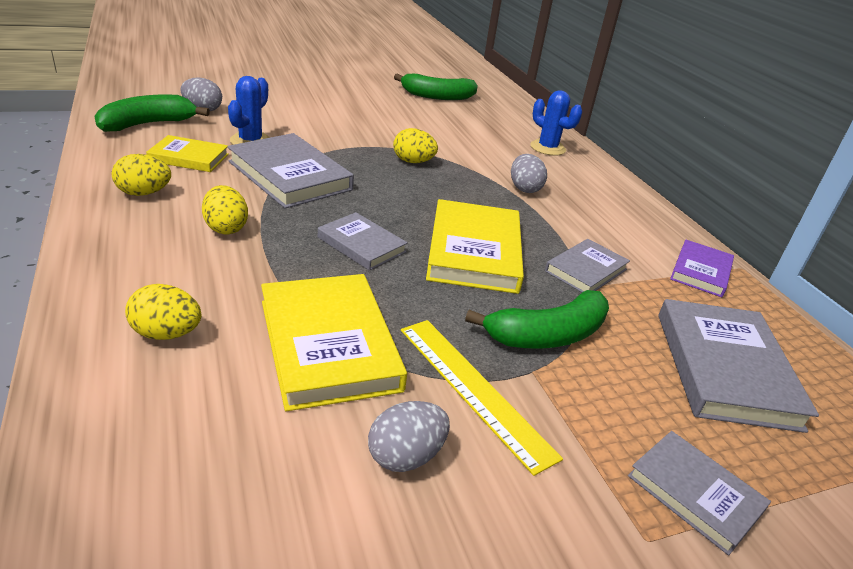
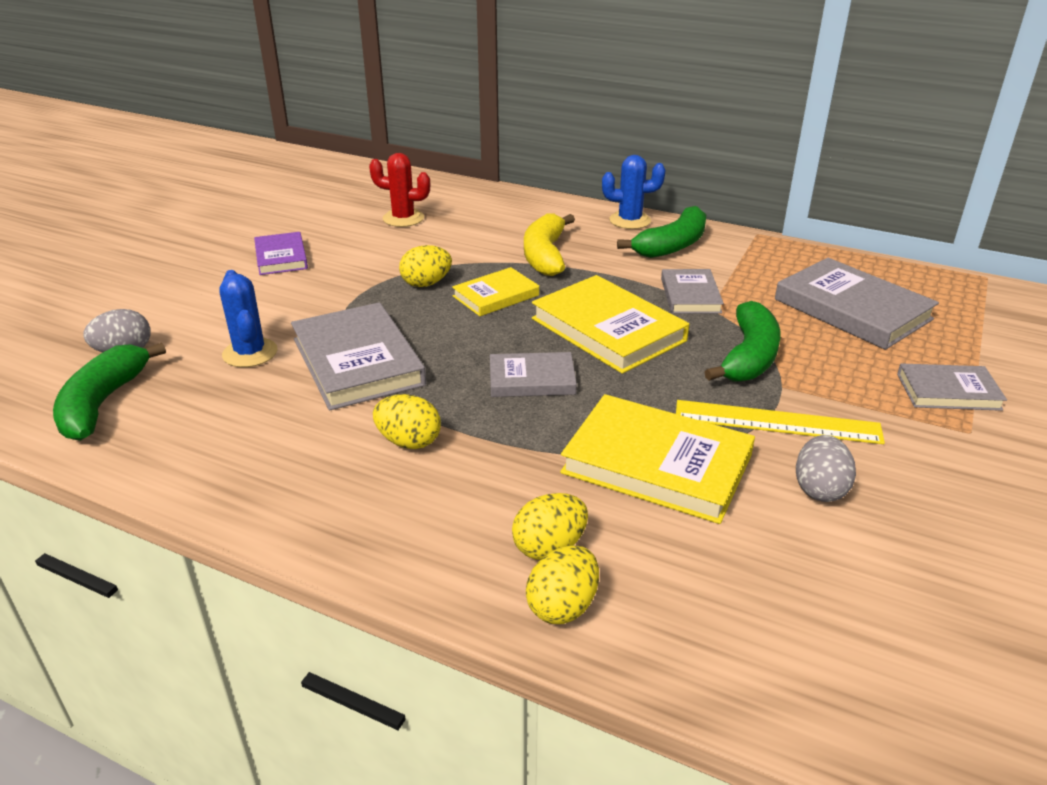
camera: 40 degrees left, 0 degrees up
(144, 193) = (269, 466): yellow egg -> yellow egg (562, 606)
(189, 158) = (230, 407): yellow book -> yellow book (496, 296)
(290, 175) = (358, 361): grey book -> grey book turned 60 degrees clockwise
(437, 96) = (318, 206): green banana -> green banana (672, 245)
(474, 125) = (403, 218): none -> red cactus
(524, 188) = (545, 255): grey egg -> yellow banana
(547, 148) = (496, 208): blue cactus -> blue cactus (630, 220)
(701, 271) = (744, 251): purple book -> purple book (281, 257)

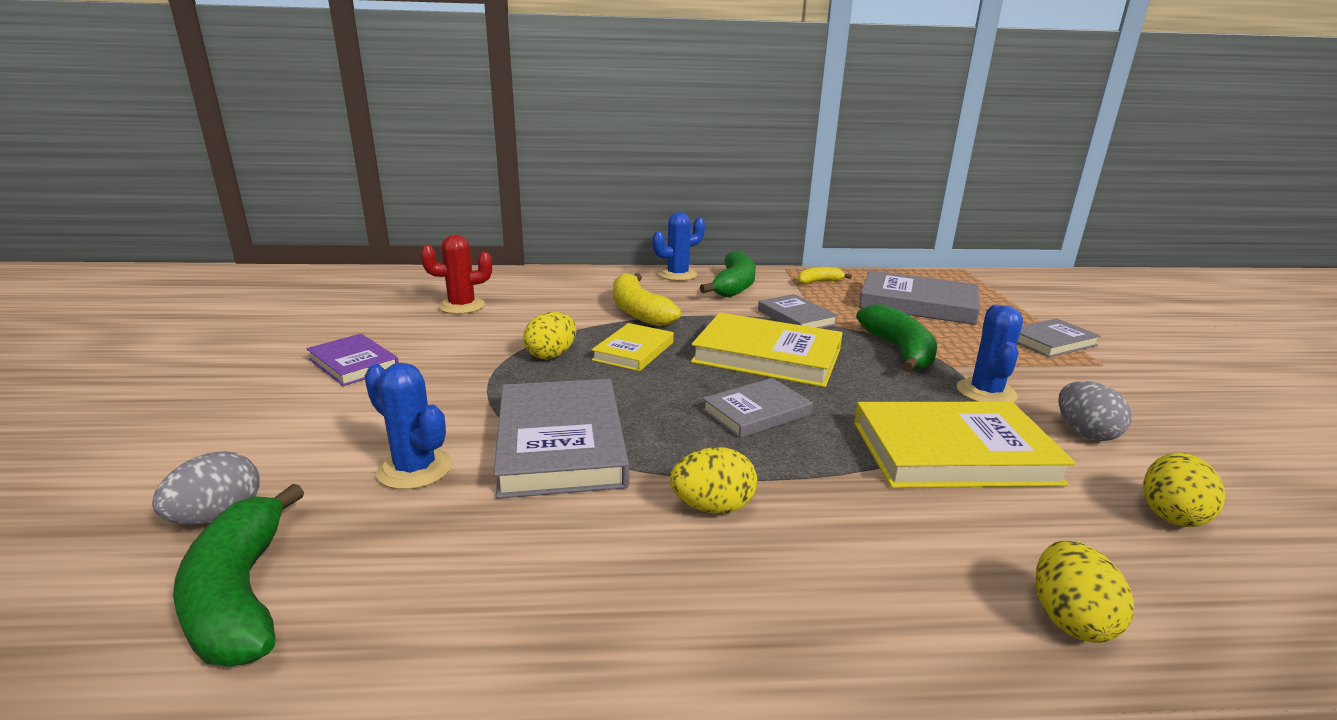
camera: 30 degrees left, 10 degrees down
(358, 361) = (561, 443): grey book -> grey book turned 45 degrees clockwise
(549, 547) = (977, 563): yellow egg -> yellow egg (1171, 514)
(773, 258) = (819, 282): none -> yellow banana
(777, 422) = (986, 392): yellow ruler -> blue cactus

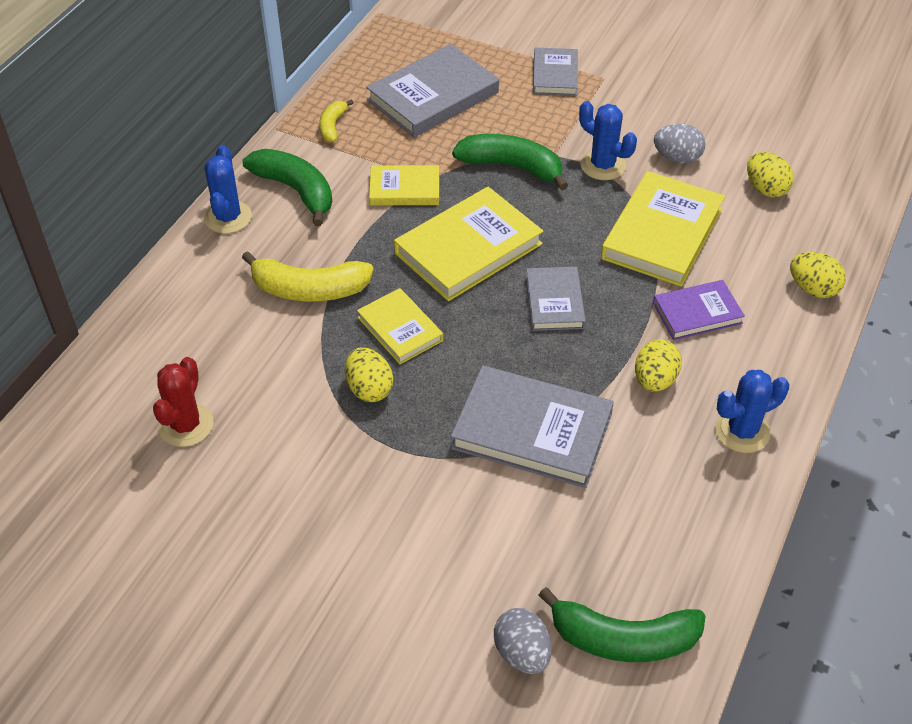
camera: 60 degrees left, 25 degrees up
(354, 364) = (288, 542): purple book -> purple book (697, 313)
(415, 469) = (520, 527): blue cactus -> blue cactus (742, 431)
(796, 317) = (404, 189): grey book -> yellow book

